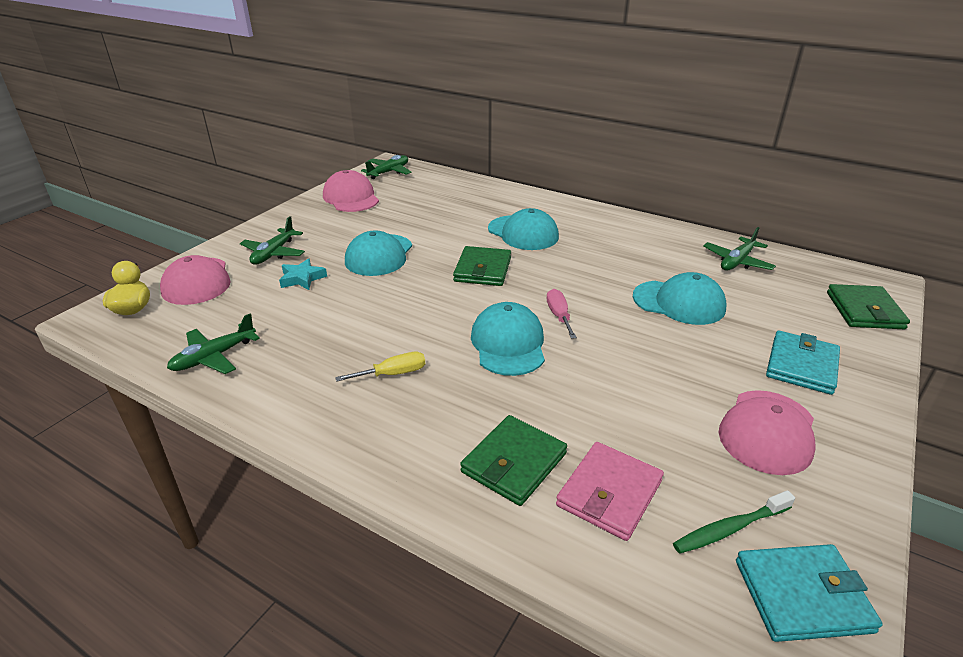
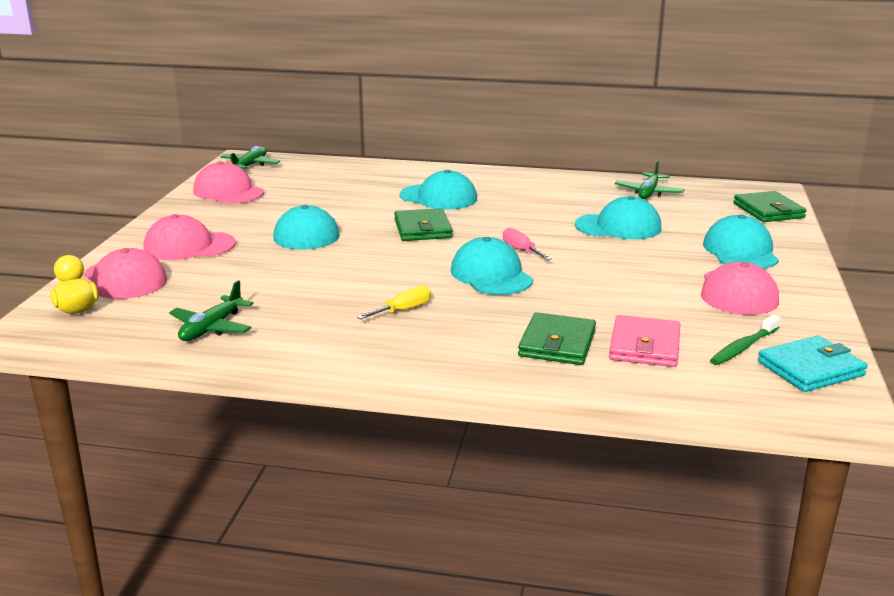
camera: 20 degrees left, 10 degrees down
(274, 253) = (189, 246): green plane -> pink cap
(302, 278) = (242, 260): turquoise star -> none
(801, 365) = (740, 251): turquoise wallet -> turquoise cap

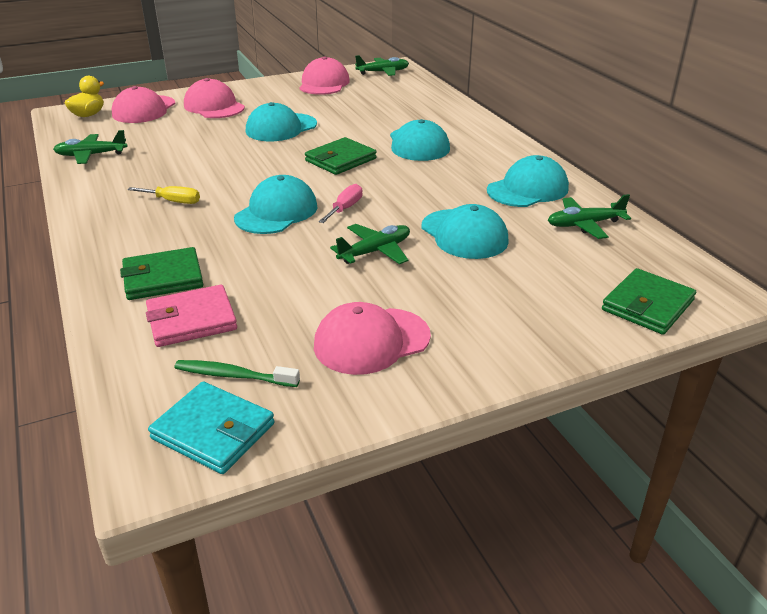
camera: 55 degrees right, 10 degrees up
(609, 259) = (375, 251): none -> green plane
(740, 251) = (491, 316): turquoise cap -> turquoise cap (528, 189)

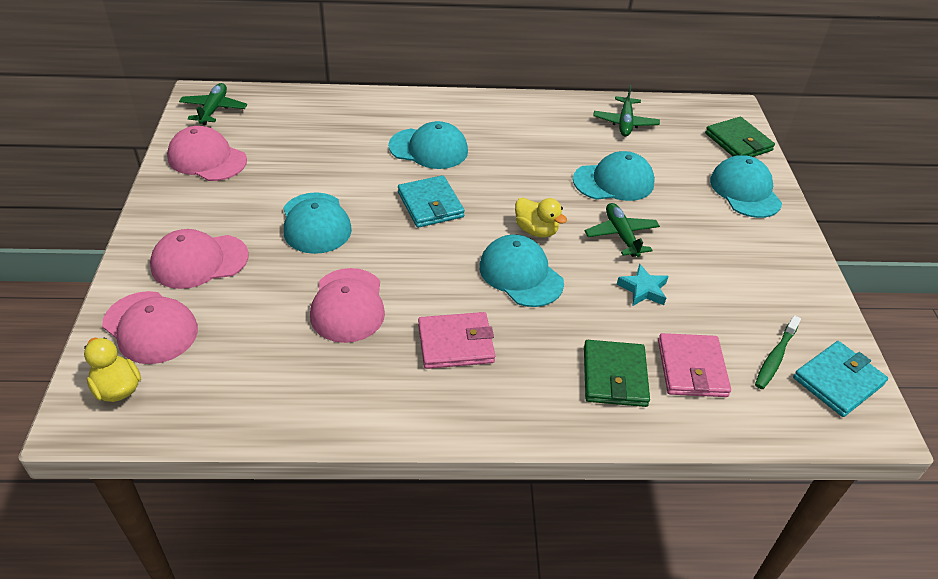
camera: 70 degrees left, 10 degrees up
(91, 155) = (274, 400): green plane -> none
(173, 201) = (455, 343): yellow screwdriver -> pink wallet
(297, 276) = (643, 289): none -> turquoise star
(340, 160) = (430, 205): green wallet -> turquoise wallet
(345, 208) = (536, 230): pink screwdriver -> yellow duck
(371, 341) = (748, 274): pink cap -> pink cap (348, 305)
(528, 189) = (555, 125): turquoise cap -> turquoise cap (745, 191)

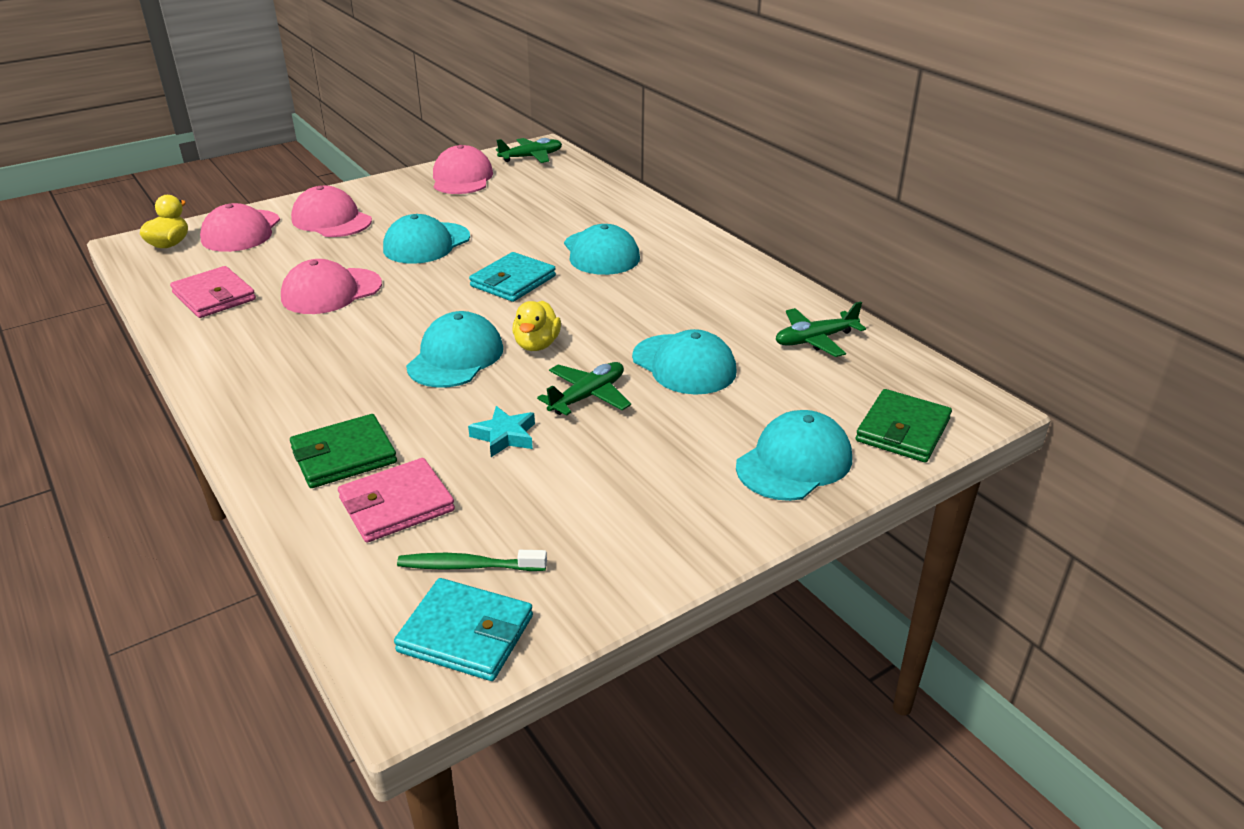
camera: 60 degrees right, 10 degrees down
(455, 343) = (323, 355): pink wallet -> pink wallet (214, 296)

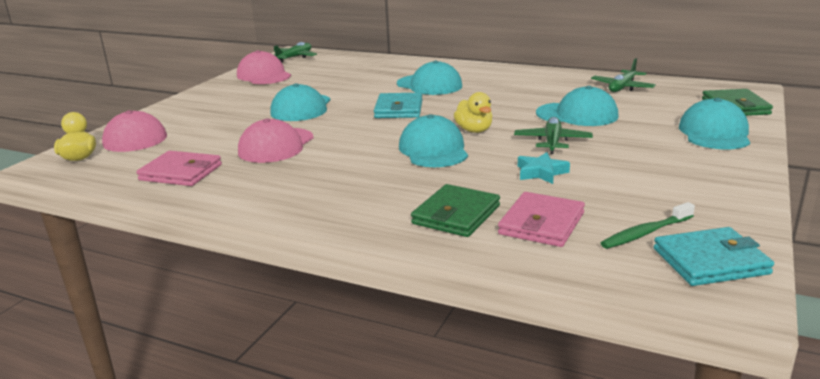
camera: 30 degrees left, 10 degrees down
(331, 220) = (202, 114): pink cap -> none

